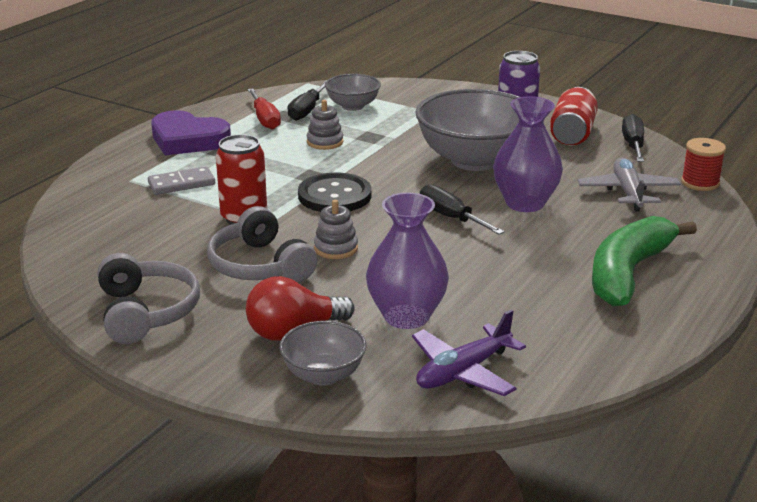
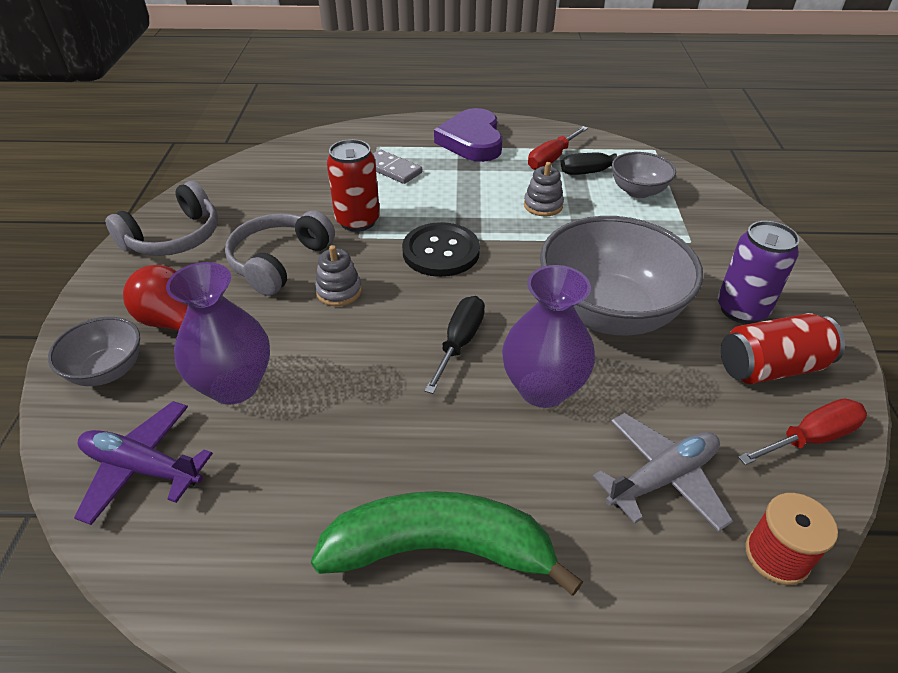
camera: 60 degrees right, 15 degrees up
(633, 145) = (810, 438): black screwdriver -> red screwdriver

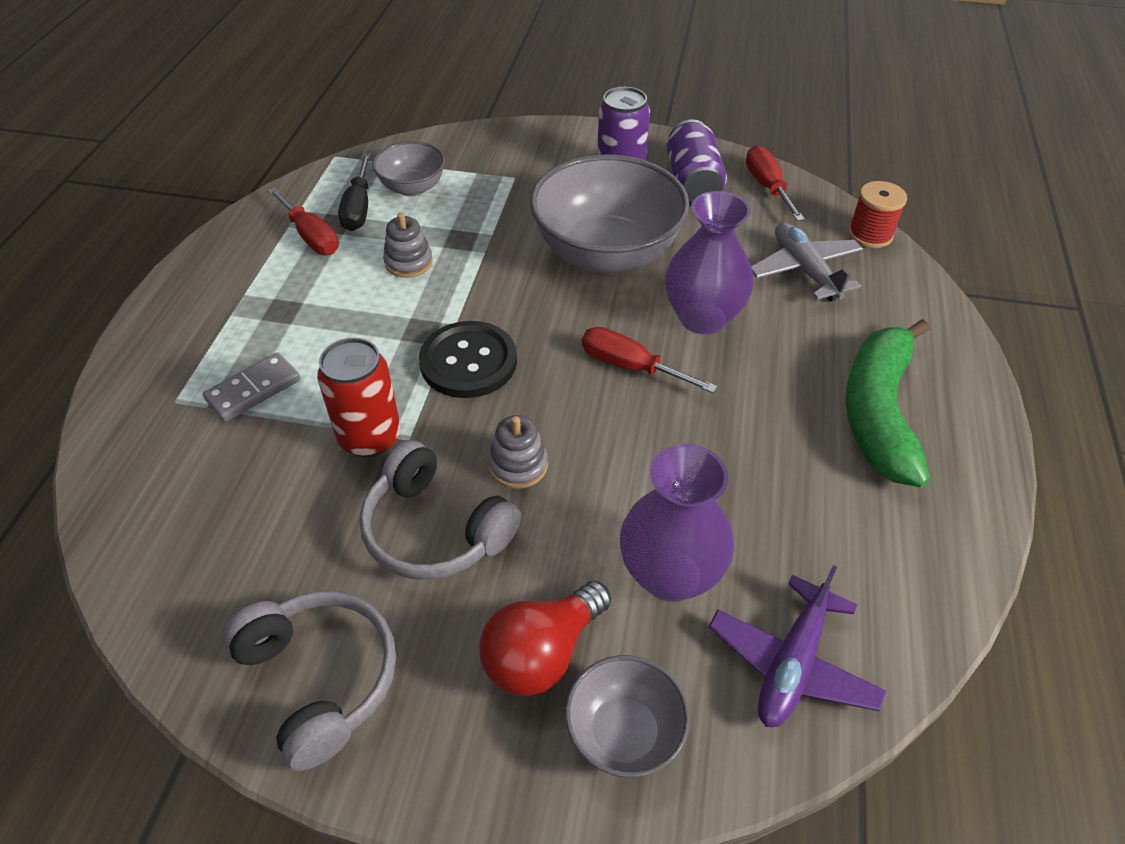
camera: 80 degrees left, 5 degrees up
(459, 342) = (630, 366): black screwdriver -> red screwdriver
(472, 141) = (224, 298): purple heart -> none
(770, 367) = (692, 182): red can -> purple can

